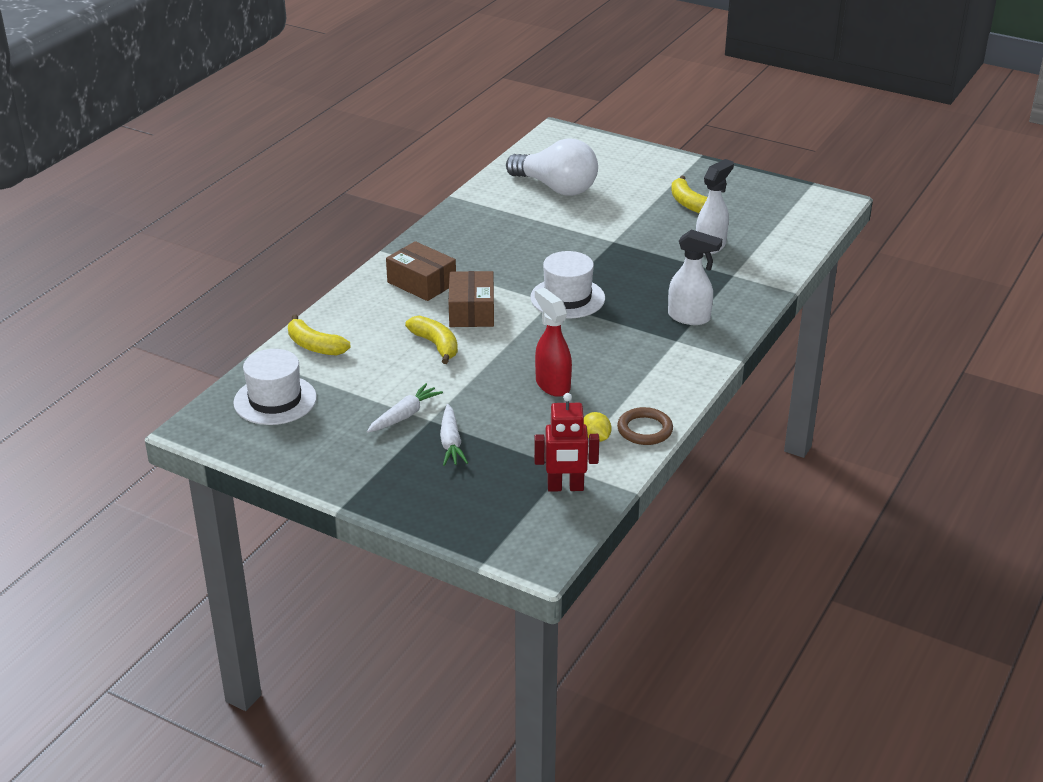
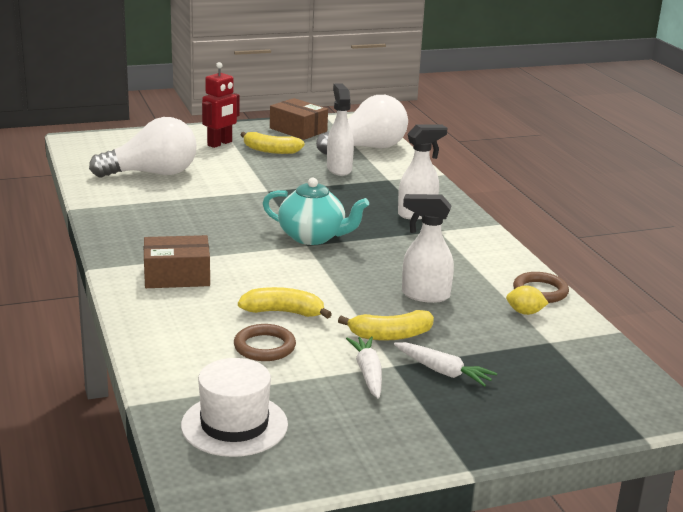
camera: 50 degrees left, 10 degrees down
(315, 346) = (180, 364): yellow banana -> yellow banana (390, 335)
(380, 362) = (264, 347): none -> brown ring
(471, 311) = (261, 277): brown box -> brown box (298, 130)
(552, 385) = (424, 295): red spray bottle -> white spray bottle
(565, 487) = (577, 354): red robot -> red robot (220, 144)
(567, 298) = (313, 237): white hat -> turquoise teapot
(778, 236) = (367, 148): none -> white light bulb

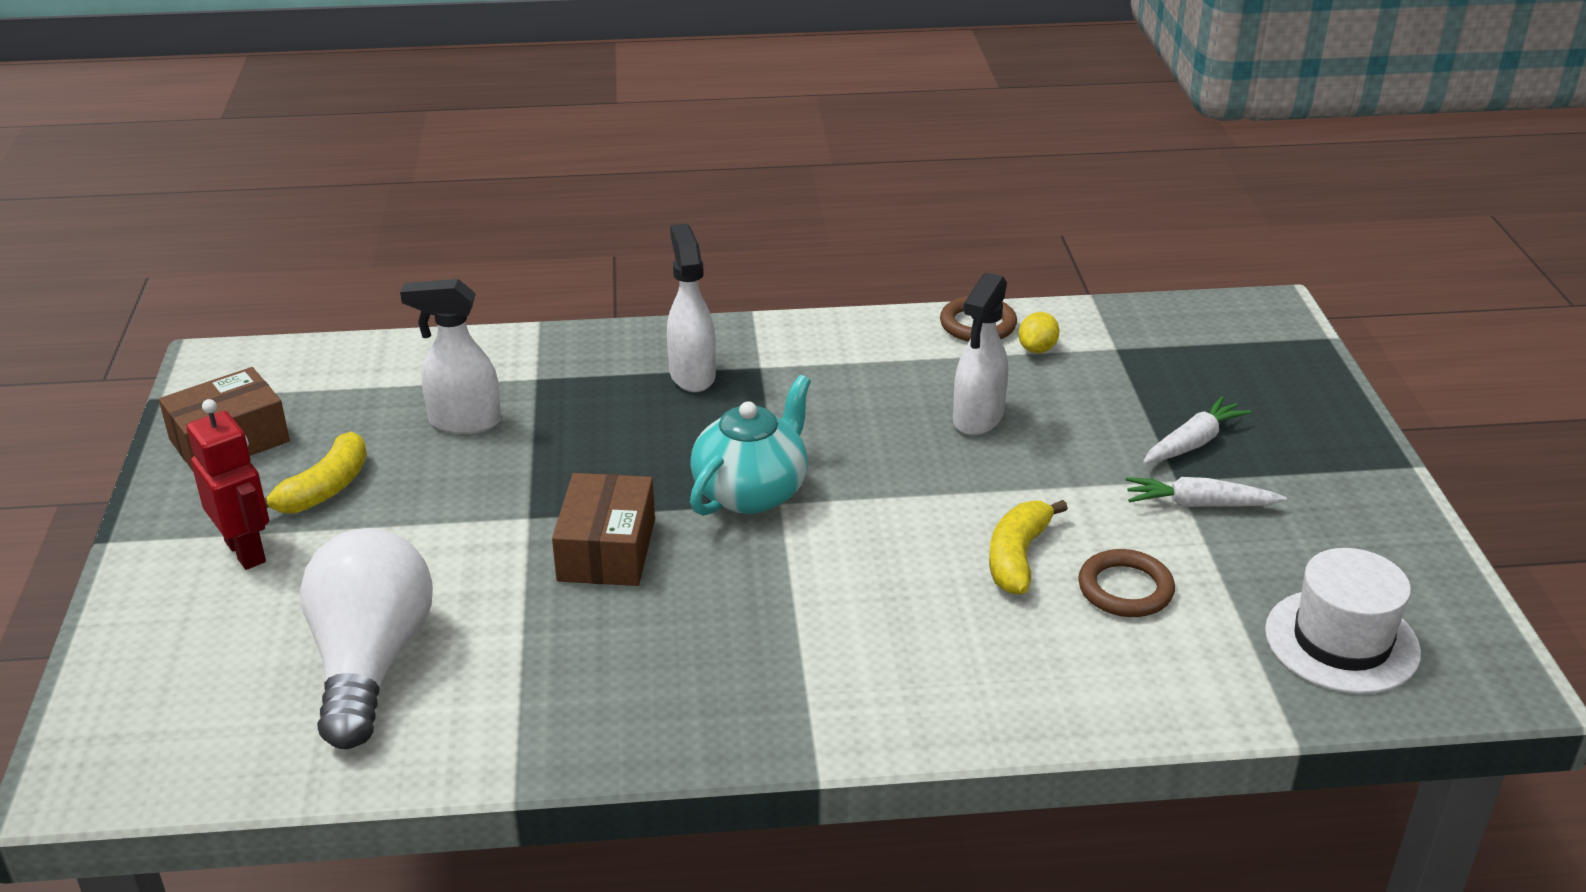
camera: 75 degrees left, 10 degrees up
(177, 276) = (871, 662): brown box -> brown box (607, 550)
(367, 148) = (378, 376): white light bulb -> none
(390, 335) = (1095, 468): yellow banana -> none

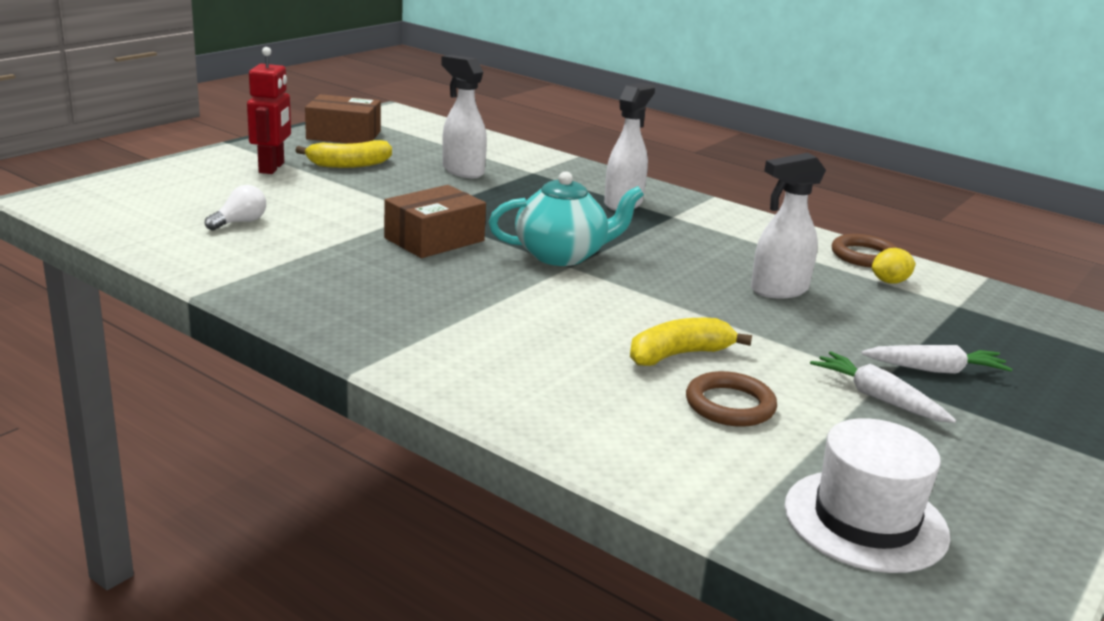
camera: 40 degrees right, 10 degrees down
(370, 663) = (240, 222): white light bulb -> white light bulb, size x0.42

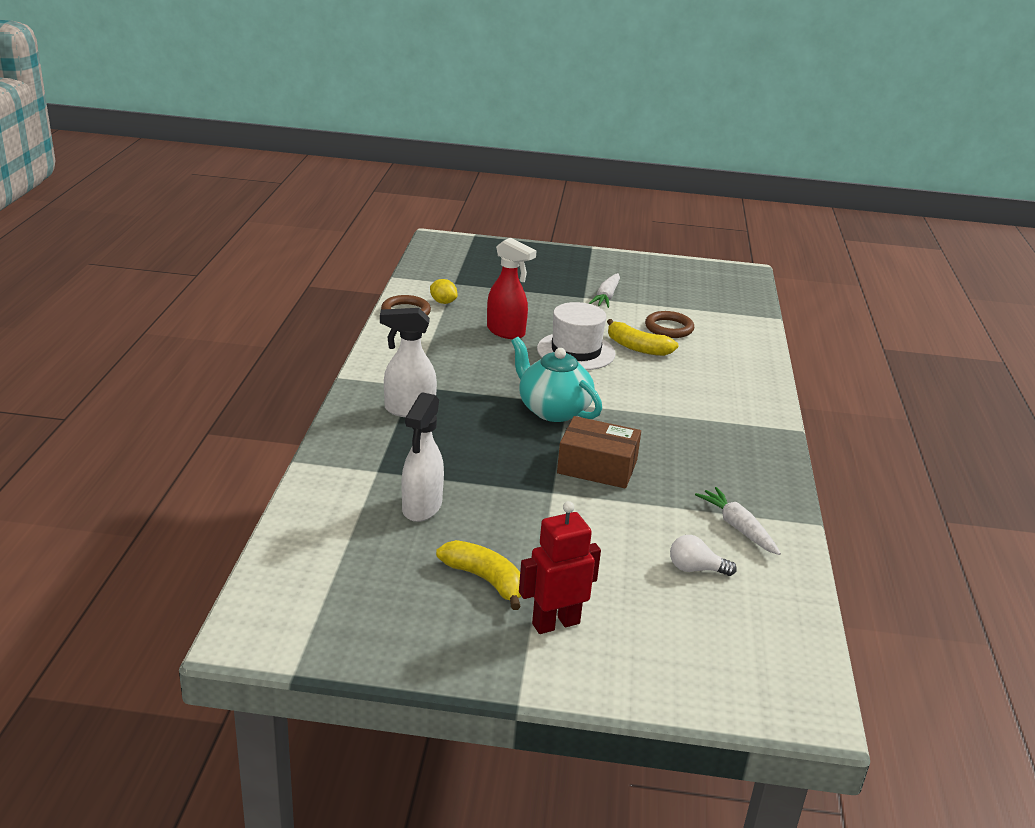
camera: 120 degrees left, 5 degrees up
(343, 135) = (391, 630): brown box -> none
(778, 290) = (506, 332): white spray bottle -> red spray bottle
(865, 520) = (714, 293): white hat -> white hat (576, 351)
(935, 370) = (553, 286): white carrot -> white carrot (738, 527)

